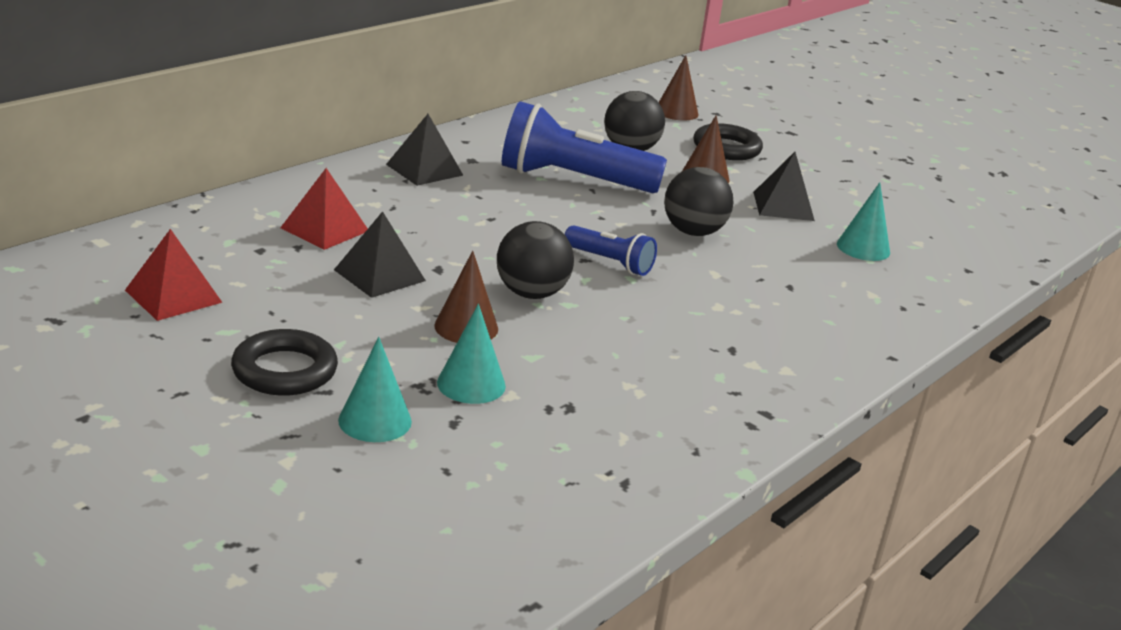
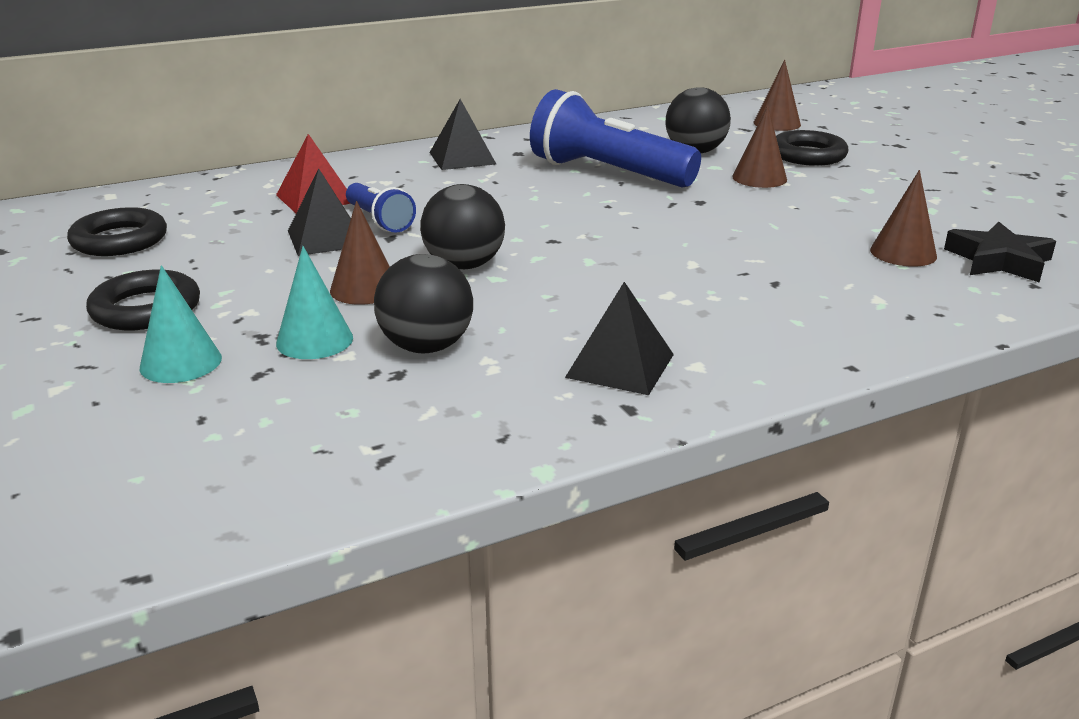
camera: 25 degrees right, 0 degrees up
(173, 296) = (119, 240): red pyramid -> black ring
(610, 263) = (578, 245): blue flashlight -> blue flashlight (379, 221)
(693, 232) = (700, 224): black ball -> black ball (426, 347)
(783, 206) = (832, 208): black pyramid -> black pyramid (620, 365)
(863, 248) = (903, 253): turquoise cone -> brown cone
(933, 249) = (998, 260): none -> black star

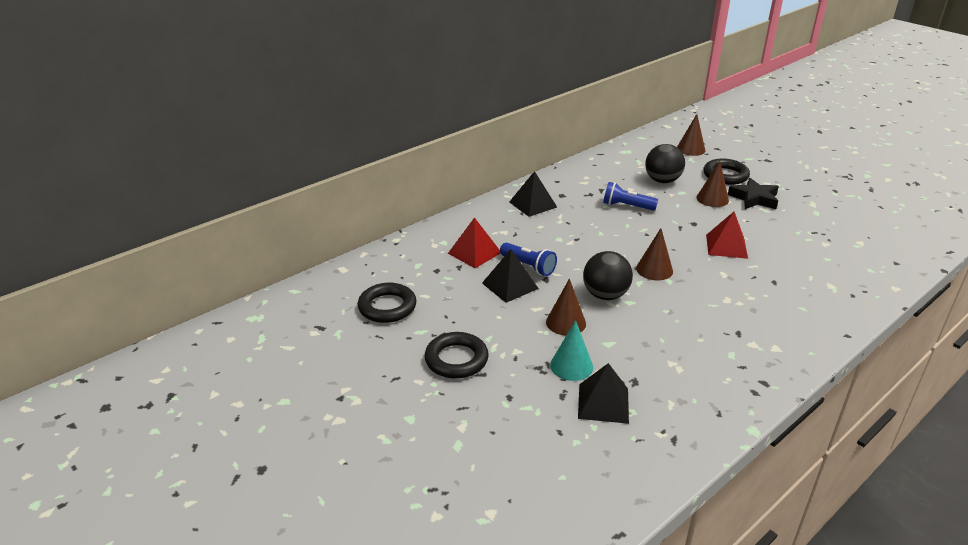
camera: 15 degrees left, 5 degrees up
(181, 362) = (513, 395): turquoise cone -> none
(426, 347) = (634, 360): black ball -> none
(607, 173) = (626, 206): blue flashlight -> blue flashlight, size x0.52
(620, 365) = (740, 355): black pyramid -> black pyramid (603, 403)
(730, 232) = (726, 246): none -> red pyramid
(903, 253) = (822, 249): brown cone -> brown cone (654, 269)
(998, 260) = (870, 247): black star -> black star (754, 198)

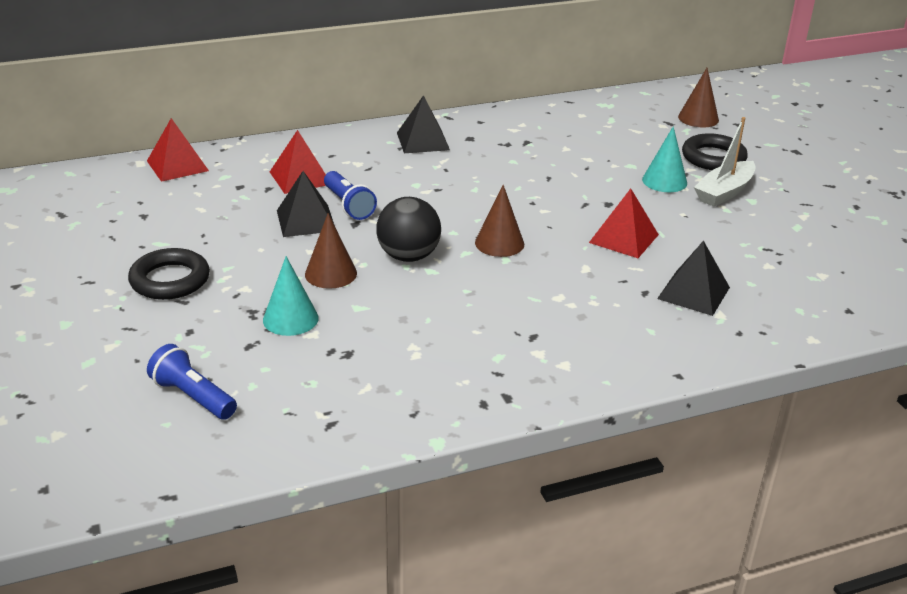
camera: 20 degrees right, 0 degrees up
(374, 264) = (177, 165): none -> red pyramid
(387, 307) = (149, 211): black ring -> none
(603, 403) = (287, 365): black pyramid -> black pyramid (693, 293)
(626, 206) = (539, 166): blue flashlight -> blue flashlight (193, 396)
(662, 180) = (618, 147): black ball -> none
(712, 199) = (664, 181): brown cone -> turquoise cone
(754, 198) = (724, 192): black star -> white boat

